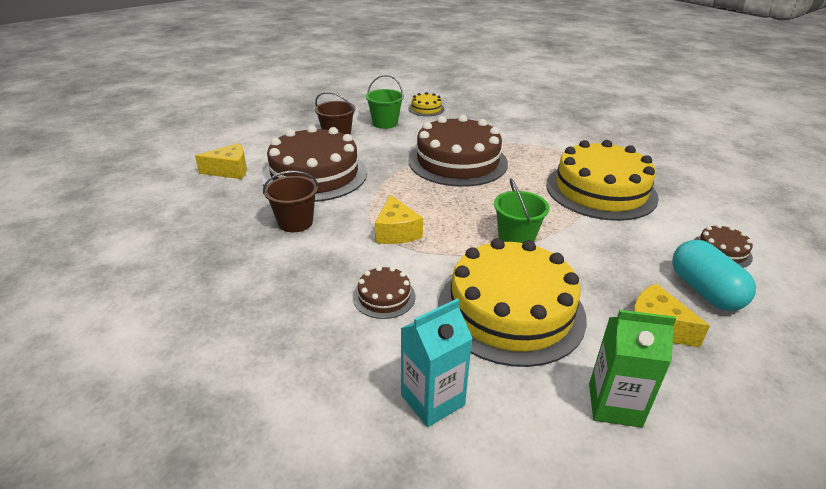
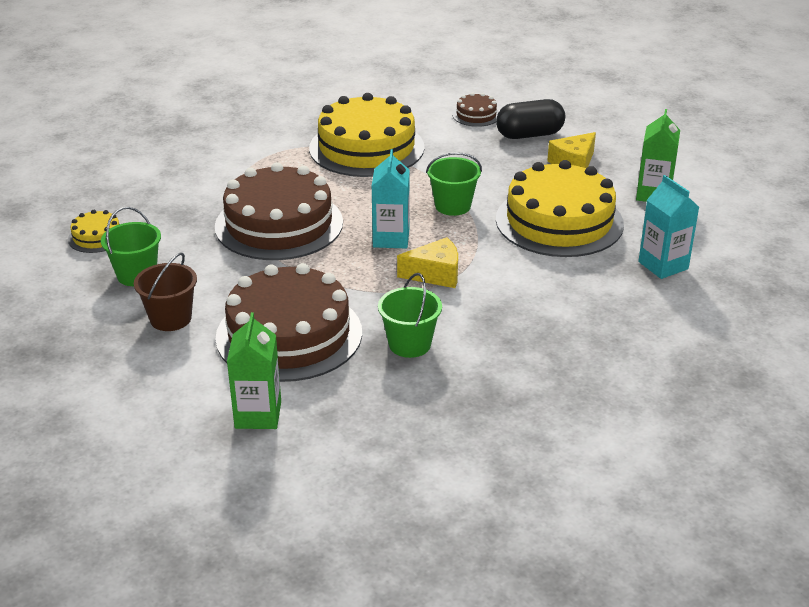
camera: 85 degrees left, 0 degrees up
(230, 170) = (258, 415): yellow cheese -> green carton
(295, 222) = (409, 344): brown bucket -> green bucket
(384, 297) = (545, 284): brown cake -> none
(449, 208) = (391, 238): none -> turquoise carton
(704, 291) = (529, 135): turquoise capsule -> black capsule

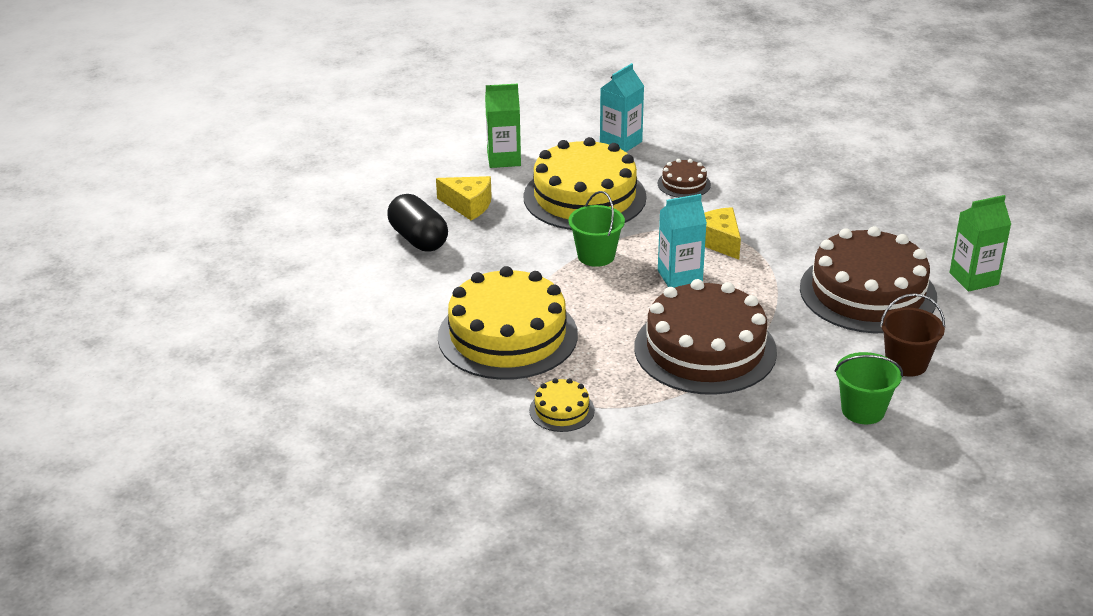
camera: 110 degrees left, 0 degrees up
(97, 237) = (824, 467): yellow cake -> yellow cake (561, 410)
(409, 344) = (826, 233): green bucket -> none
(476, 115) = (387, 280): brown cake -> brown cake (684, 184)

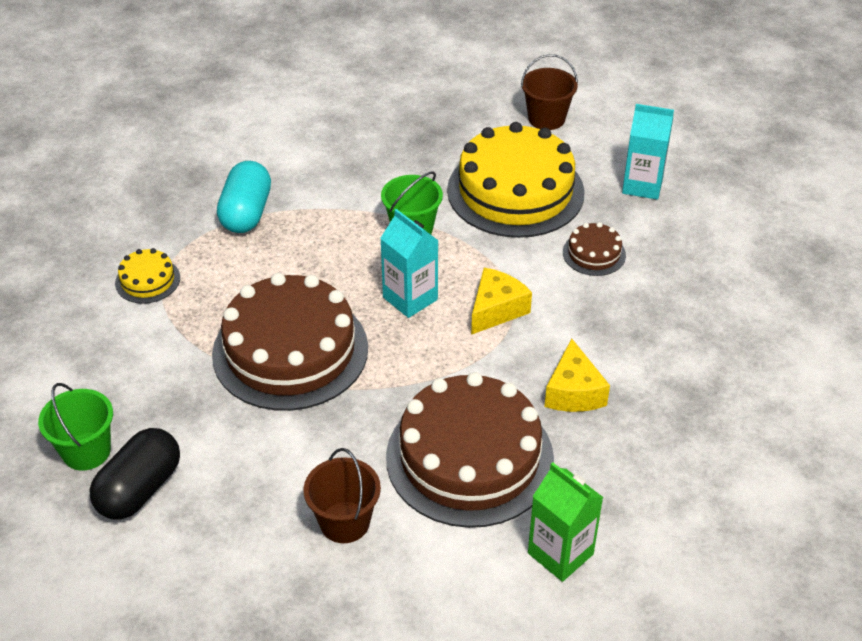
camera: 65 degrees right, 10 degrees up
(418, 239) = (370, 113): black capsule -> black capsule (140, 489)
(468, 205) = (446, 123): yellow cheese -> yellow cheese (573, 392)
(504, 159) = (546, 119): green carton -> brown bucket
(507, 335) = (246, 213): yellow cake -> turquoise capsule
(863, 410) = (239, 502): green bucket -> green bucket (86, 451)

